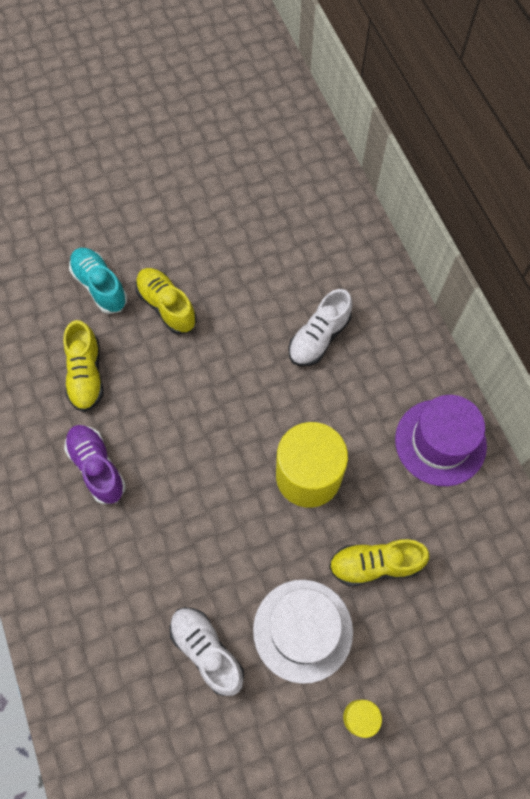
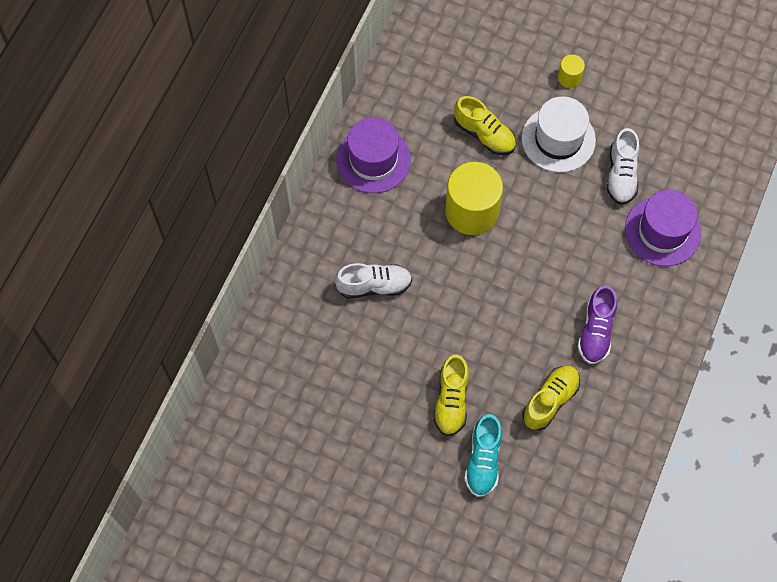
camera: 135 degrees left, 0 degrees up
(115, 626) = (662, 231): none -> purple hat

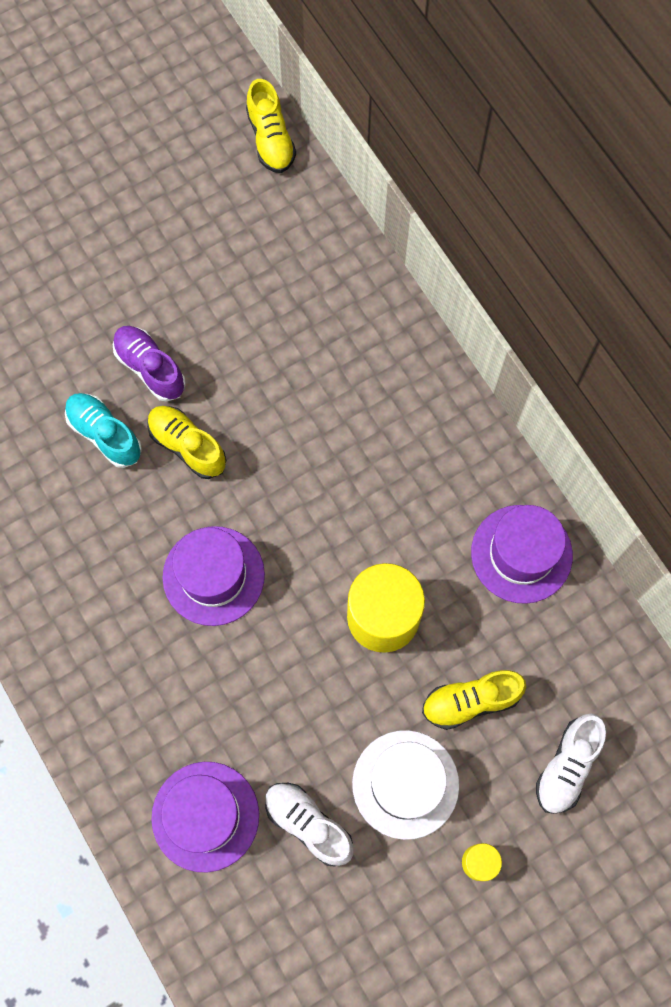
camera: 125 degrees right, 5 degrees up
(374, 286) = (368, 455): white shoe -> white shoe (567, 766)
(522, 324) = (213, 576): none -> purple hat
(550, 400) = (112, 543): yellow shoe -> yellow shoe (270, 139)
(596, 331) = (148, 647): purple shoe -> purple shoe (150, 368)

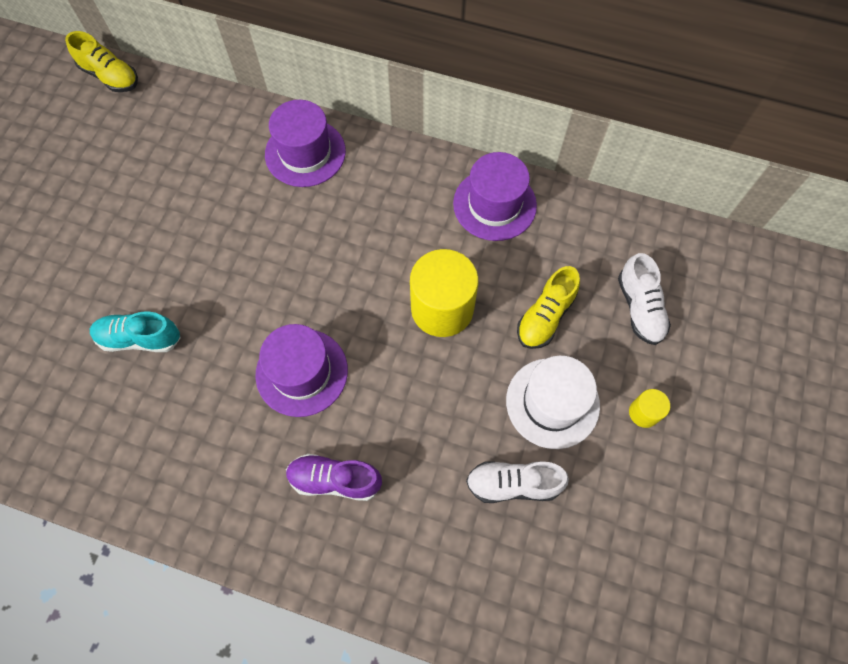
camera: 40 degrees left, 5 degrees down
(150, 368) = (139, 271): purple shoe -> purple shoe (335, 480)
(187, 446) = (210, 302): yellow shoe -> none
(205, 816) = (437, 541): purple hat -> purple hat (305, 153)

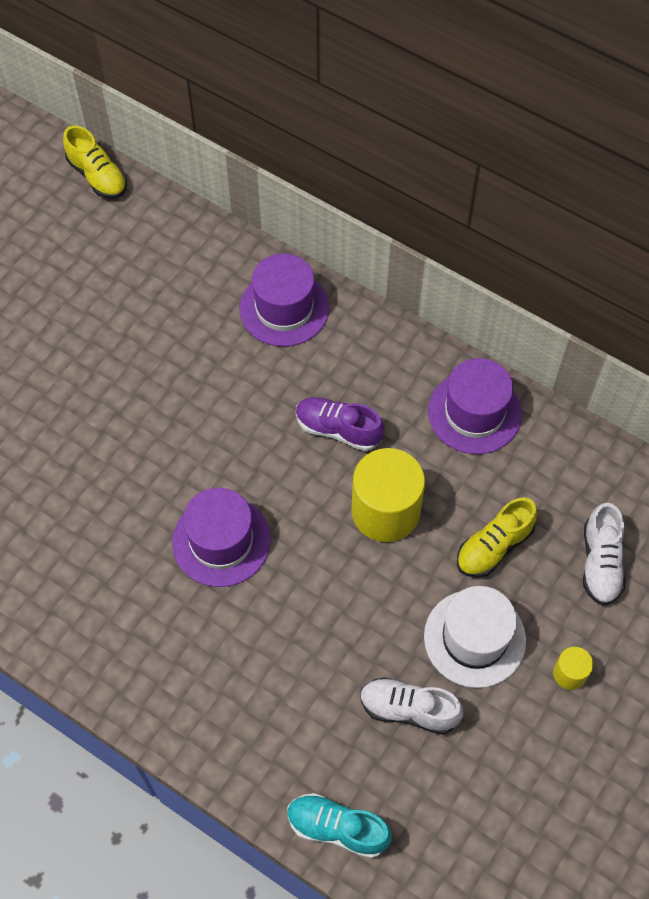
camera: 15 degrees right, 5 degrees down
(140, 338) = (66, 465): turquoise shoe -> turquoise shoe (337, 828)
(335, 480) = (227, 658): purple shoe -> purple shoe (338, 429)

